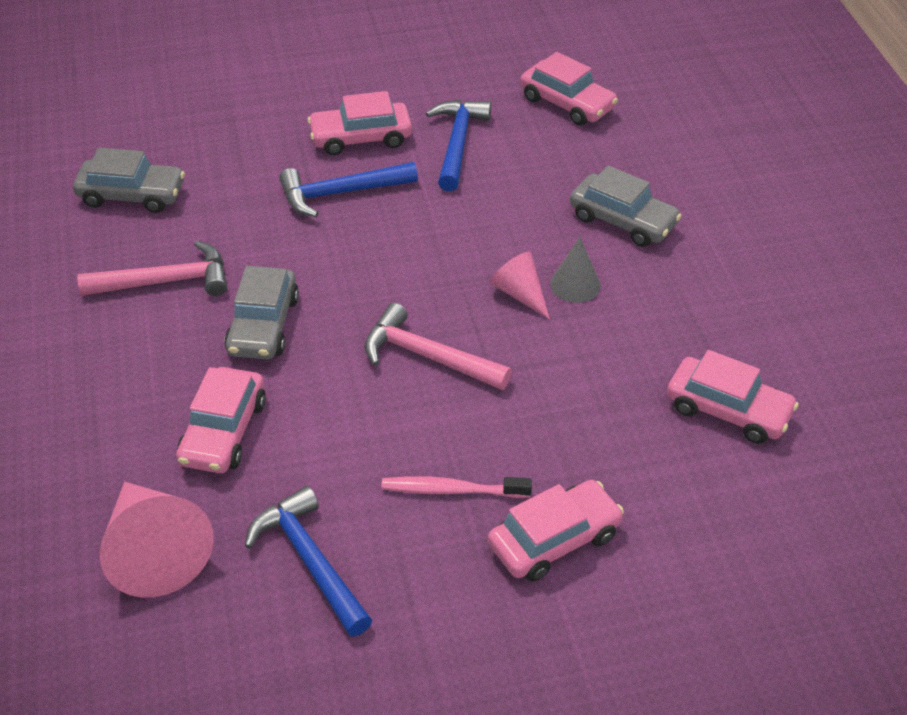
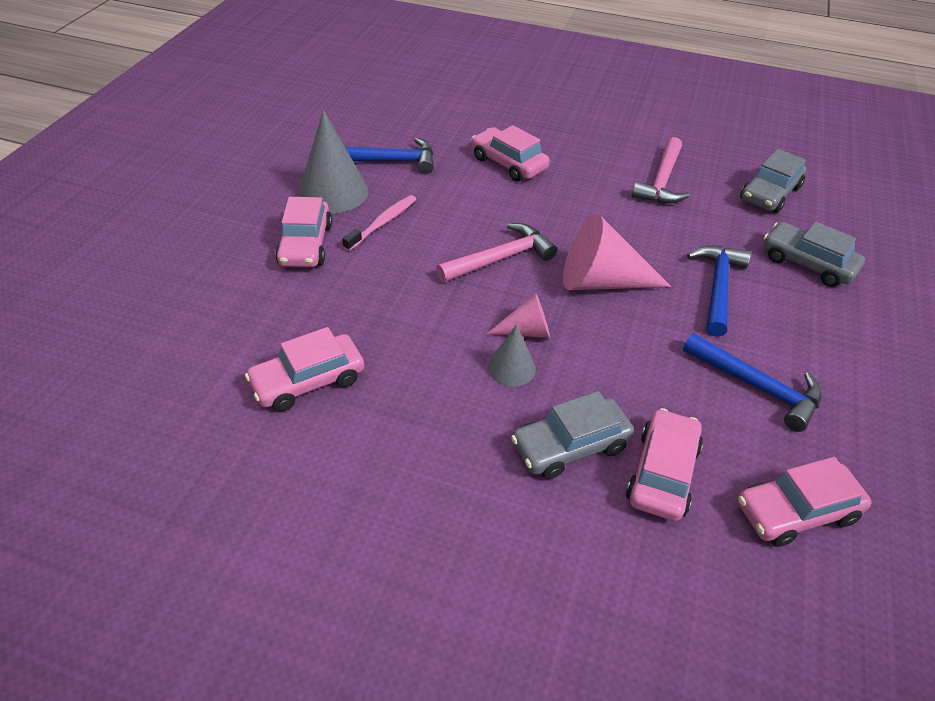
camera: 120 degrees right, 0 degrees up
(154, 551) = (447, 122): pink cone -> pink cone (601, 281)
(263, 325) = (588, 204): grey car -> grey car (807, 263)
(361, 138) = (794, 328): pink car -> pink car (662, 473)
(431, 581) = (333, 192): none -> grey cone

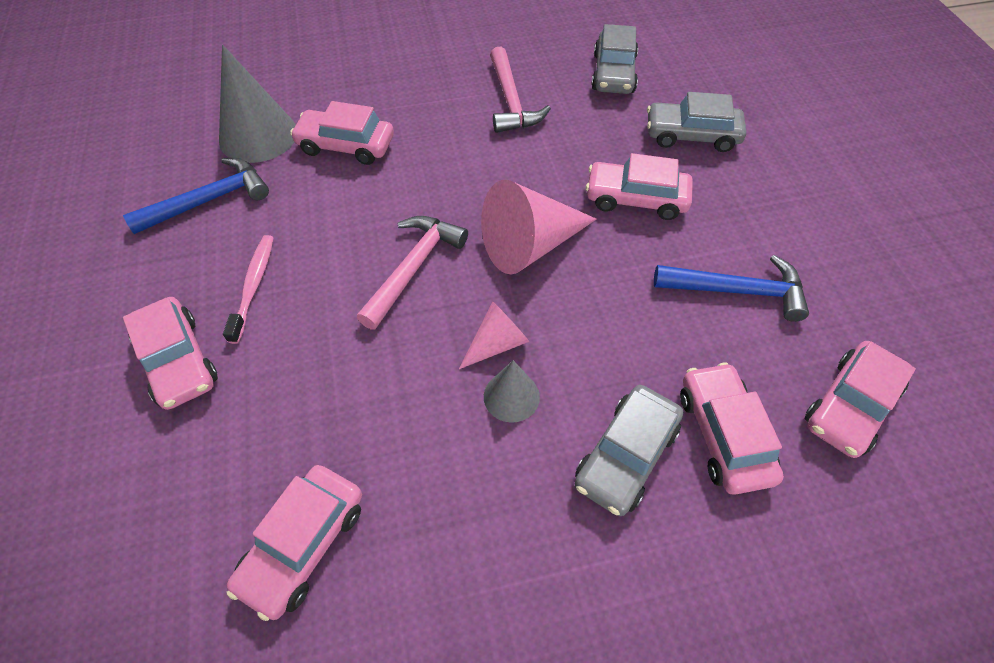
camera: 30 degrees left, 10 degrees up
(333, 192) = (166, 272): grey cone -> grey cone (258, 136)
(717, 287) = (636, 199): blue hammer -> pink car

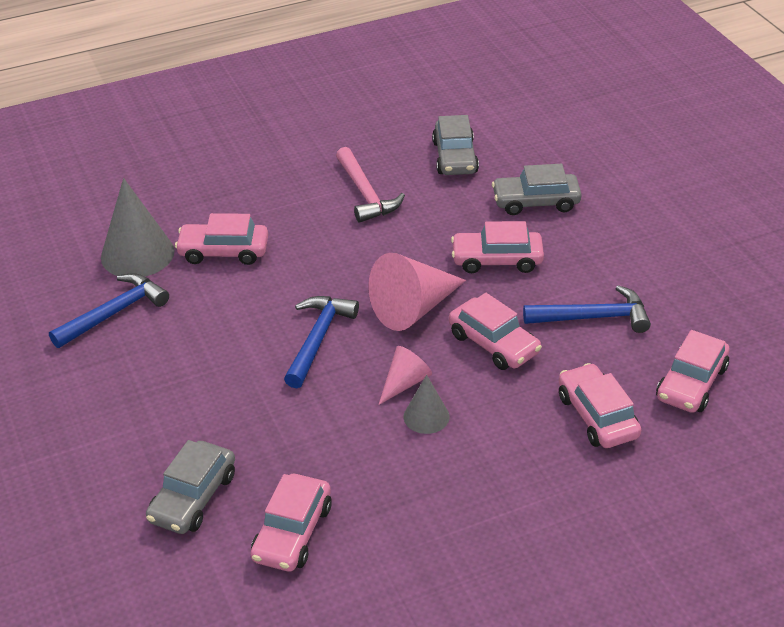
camera: 10 degrees left, 15 degrees down
(178, 361) = (140, 434): pink car -> pink car (494, 343)
(253, 287) = (183, 372): pink toothbrush -> none
(414, 267) = (318, 339): pink hammer -> blue hammer
(626, 456) = (525, 441): grey car -> grey car (193, 497)

